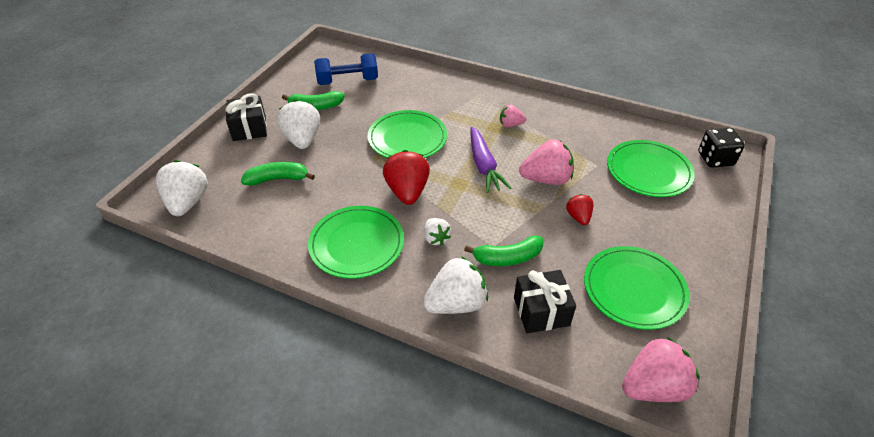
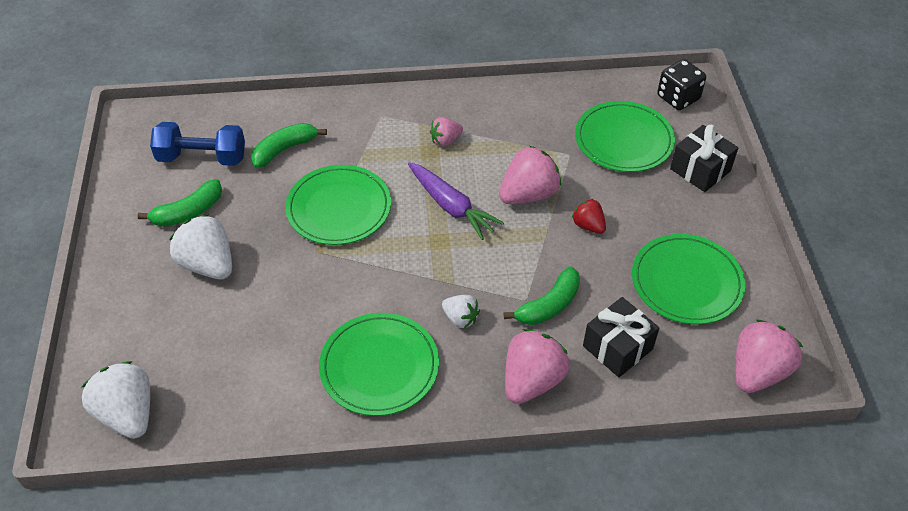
camera: 30 degrees left, 5 degrees up
(249, 128) = (124, 279): black gift -> black gift (700, 170)
(278, 179) = (220, 330): green banana -> green banana (284, 149)
(348, 81) = (202, 158): blue dumbbell -> blue dumbbell turned 45 degrees clockwise
(407, 191) = (389, 277): red strawberry -> none
(456, 303) = (532, 381): white strawberry -> pink strawberry

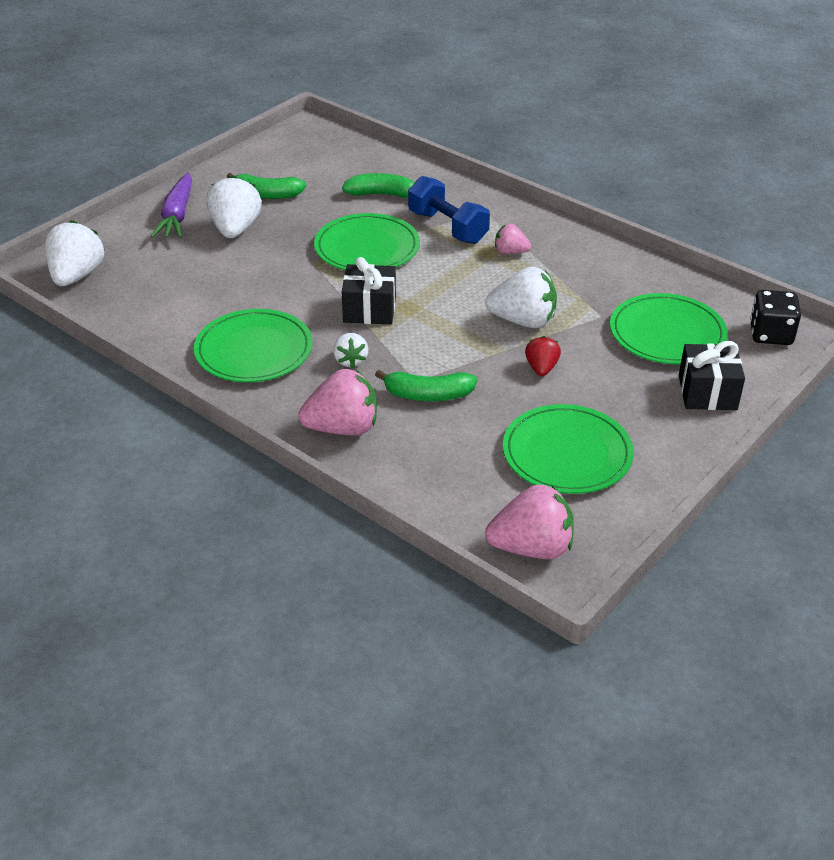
camera: 45 degrees right, 10 degrees down
(202, 158) = (320, 170): blue dumbbell -> blue dumbbell (447, 227)
(451, 207) = (450, 293): purple carrot -> purple carrot (177, 216)
(528, 194) = (523, 321): pink strawberry -> white strawberry
(617, 347) = (439, 454): black gift -> black gift (369, 309)

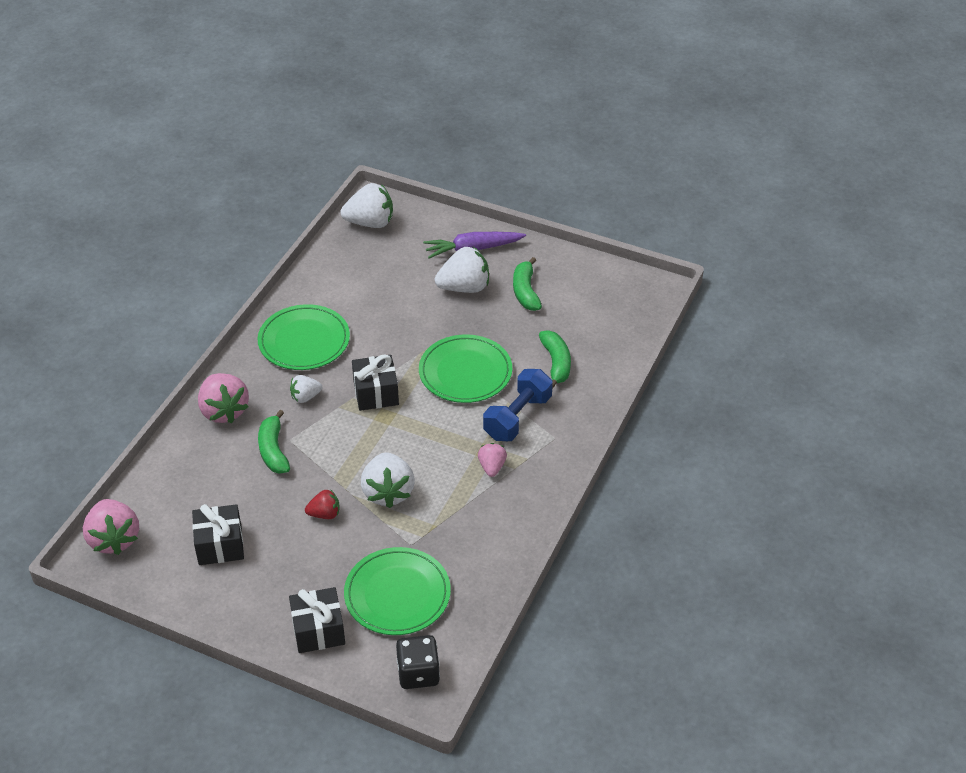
camera: 75 degrees right, 5 degrees up
(567, 453) = (220, 545): green plate -> black gift

